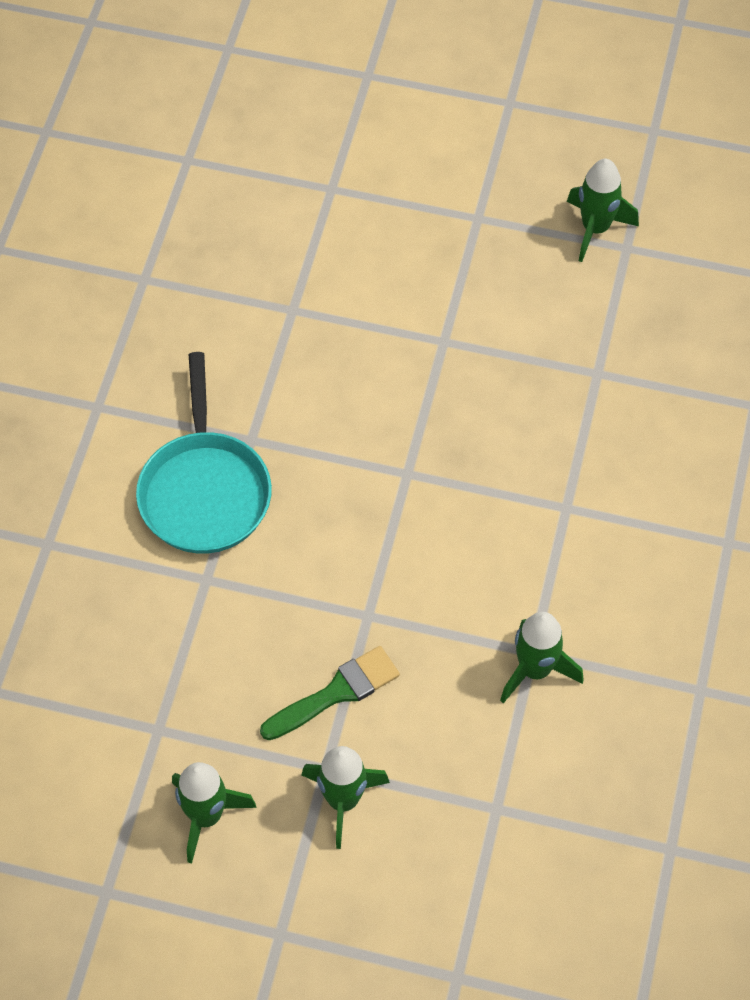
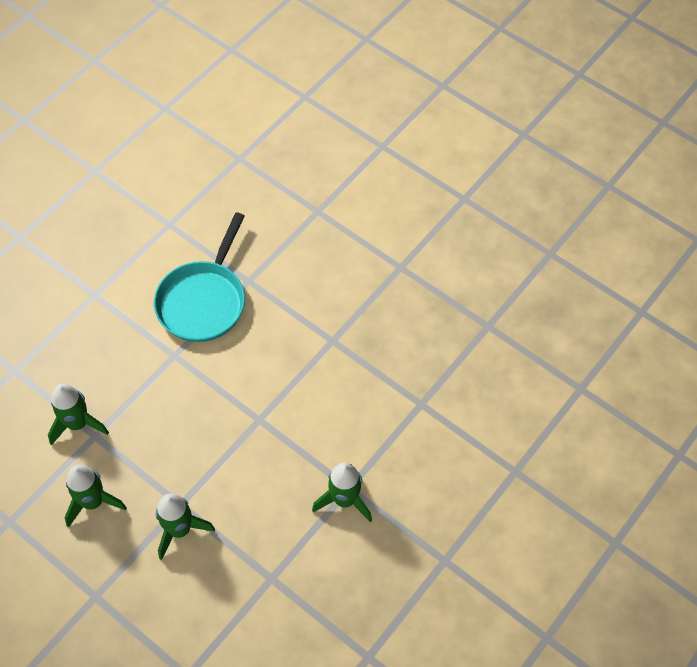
camera: 25 degrees right, 0 degrees up
(336, 693) = (213, 460): green brush -> none
(595, 228) = (536, 233): green rocket -> green rocket (78, 424)

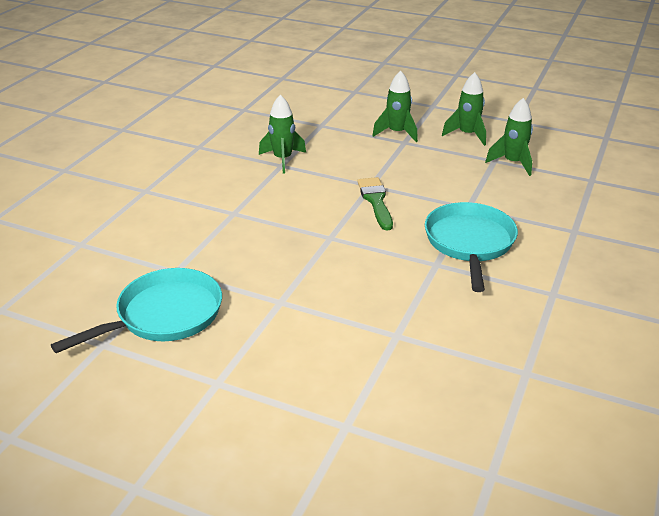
camera: 165 degrees right, 25 degrees down
(265, 388) = (376, 201): none -> green brush
(501, 273) = (163, 315): none -> turquoise pan

